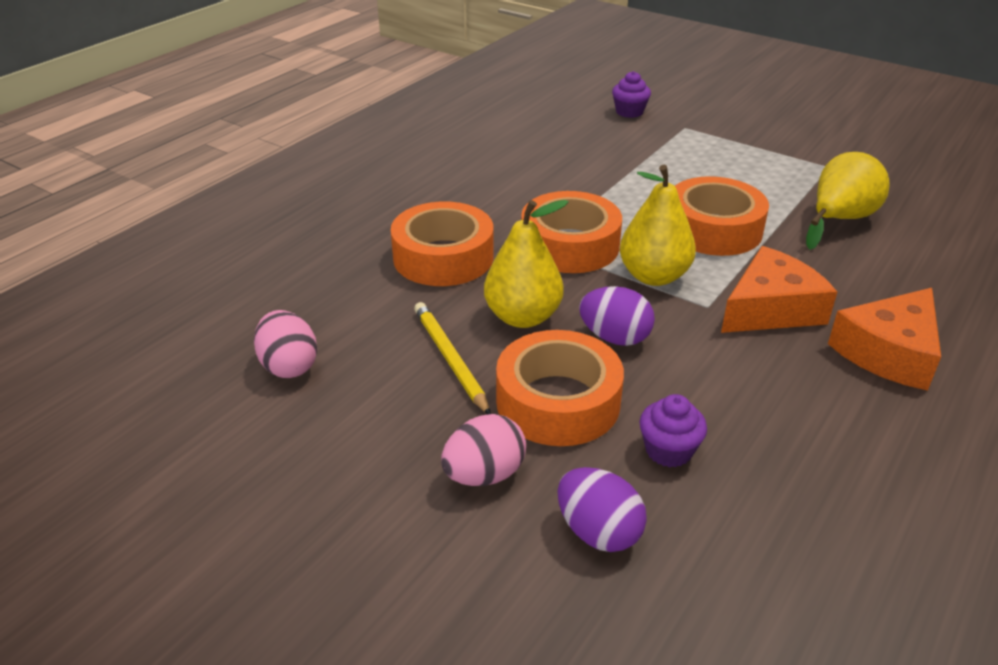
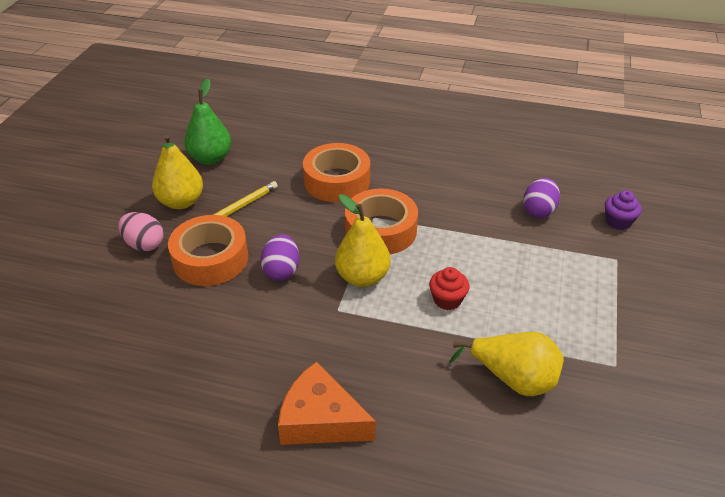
camera: 70 degrees right, 5 degrees up
(289, 366) = (210, 158): pink egg -> green pear
(523, 317) = (287, 227): yellow pear -> yellow pear (181, 202)
(598, 532) = (110, 294): purple egg -> purple egg (539, 211)
(668, 450) = (179, 312): purple cupcake -> none
(713, 229) = (447, 300): orange tape -> red cupcake
(771, 309) = (349, 345): orange cheese -> none

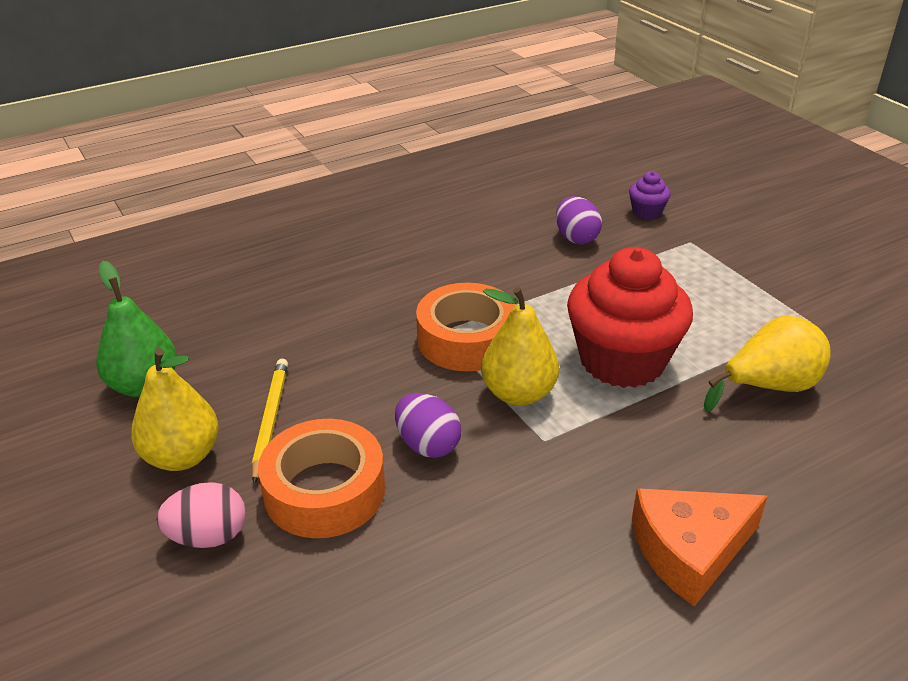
camera: 45 degrees left, 5 degrees down
(337, 181) = (345, 320): orange tape -> none
(447, 300) = (622, 360): red cupcake -> red cupcake, size x2.33

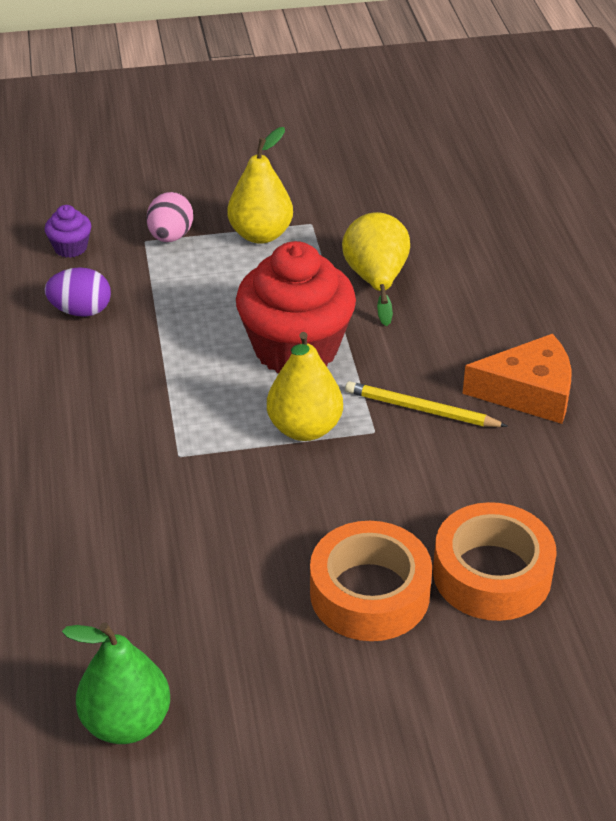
camera: 70 degrees left, 5 degrees up
(182, 456) = (268, 698): yellow pear -> yellow pear (261, 234)
(208, 536) = (392, 689): pink egg -> pink egg (170, 236)
(270, 420) = (248, 617): yellow pencil -> yellow pencil (421, 409)
(427, 445) = (343, 507): purple egg -> none
(466, 339) = (203, 440): orange tape -> orange tape (492, 574)
(689, 551) = (528, 392): orange cheese -> orange cheese turned 90 degrees counterclockwise

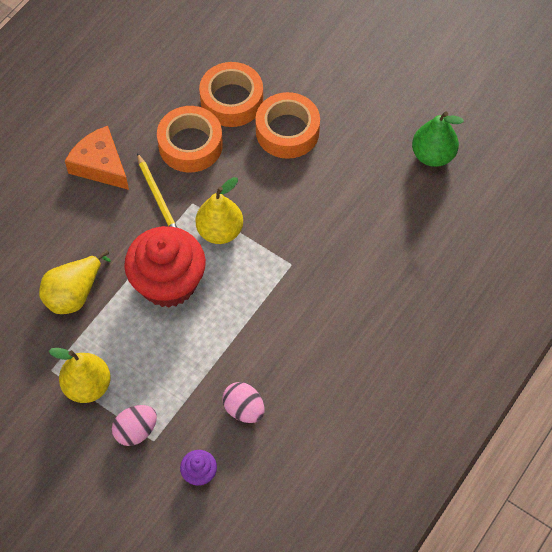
camera: 135 degrees left, 20 degrees up
(81, 311) = (244, 409): purple egg -> pink egg
(464, 485) = (190, 145): none -> orange tape

